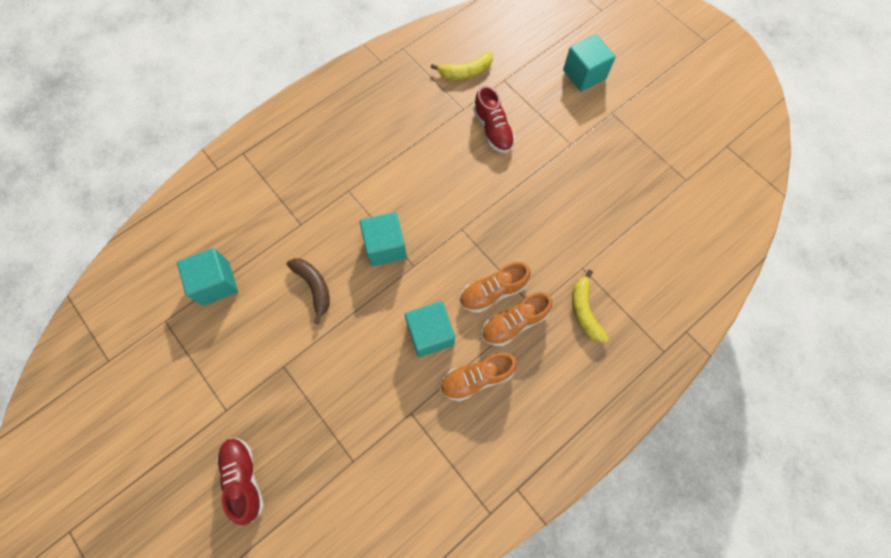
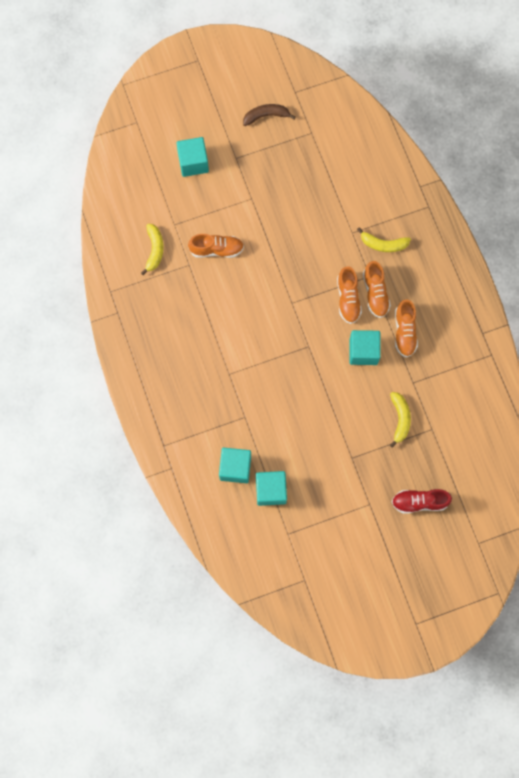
camera: 70 degrees left, 5 degrees up
(314, 287) = (299, 420): brown banana -> brown banana (266, 116)
(354, 412) = (400, 419): none -> yellow banana
(385, 246) = (286, 361): turquoise cube -> turquoise cube (235, 468)
(493, 129) = (216, 249): red shoe -> orange shoe

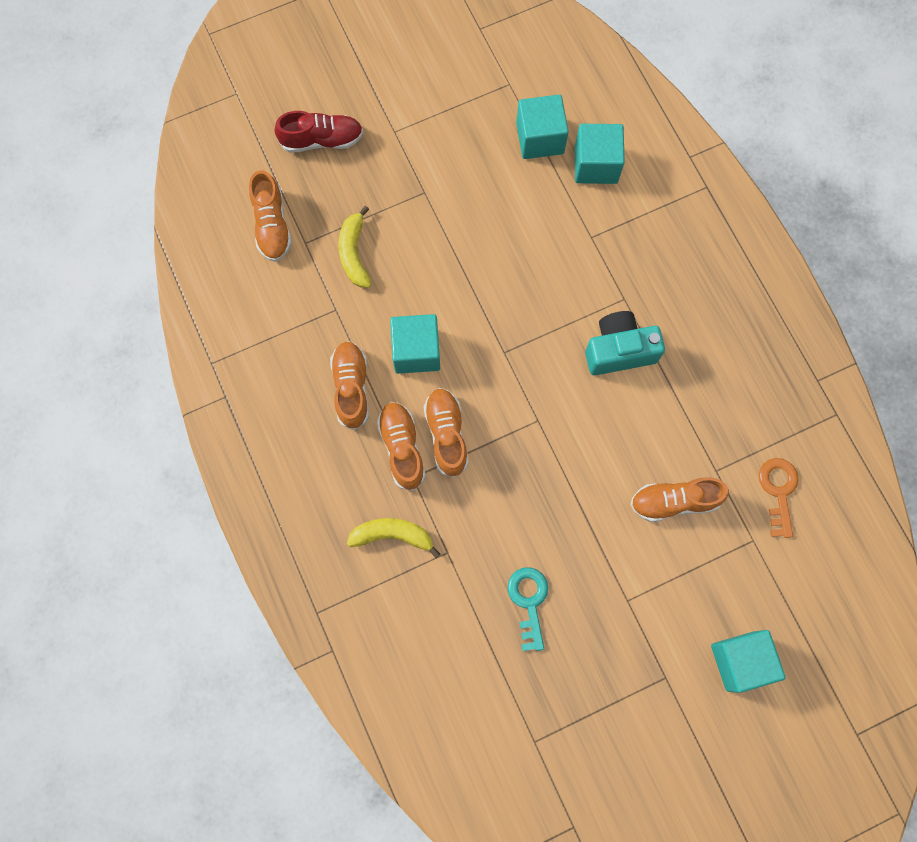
camera: 175 degrees right, 0 degrees up
(154, 250) = (778, 491): yellow banana -> orange key
(237, 341) = (619, 350): none -> turquoise camera
(266, 116) = (622, 769): brown banana -> none
(307, 202) = (529, 602): none -> turquoise key
(453, 443) = (272, 225): none -> orange shoe

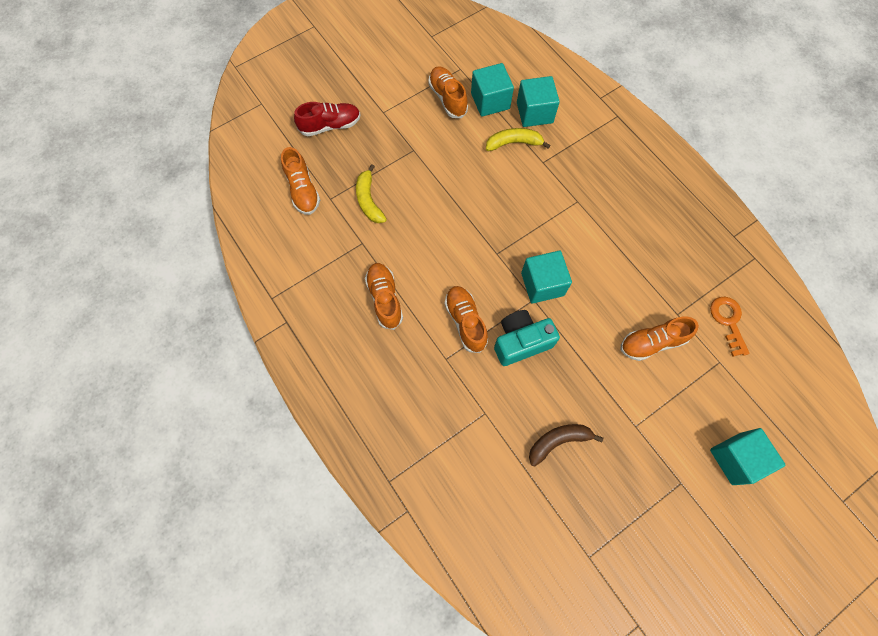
camera: 10 degrees left, 5 degrees down
(393, 535) = (439, 407): yellow banana -> yellow banana (514, 143)
(402, 448) = (433, 338): orange shoe -> orange shoe (447, 98)
(416, 351) = (429, 263): turquoise cube -> turquoise cube (542, 284)
(529, 602) = (558, 441): turquoise key -> brown banana
(619, 350) = (582, 238): turquoise camera -> turquoise camera (521, 342)

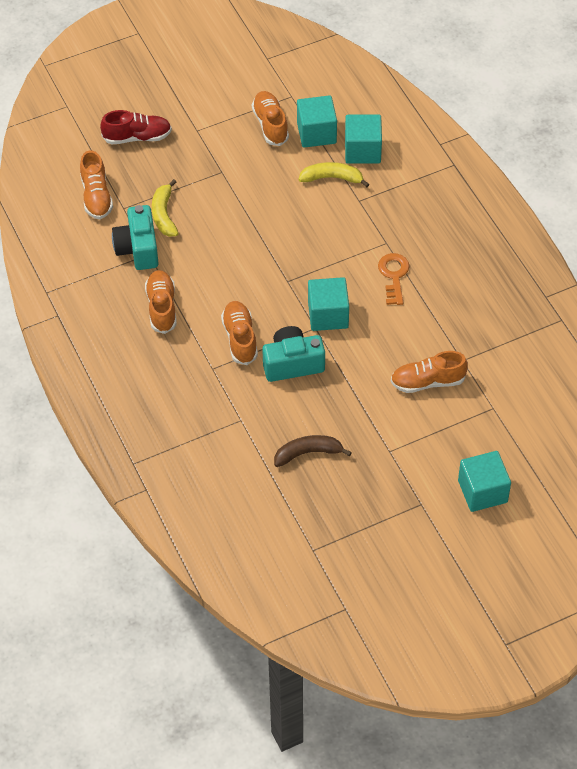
camera: 10 degrees right, 15 degrees down
(351, 239) = (138, 249): none -> turquoise camera
(728, 321) = (513, 373): orange key -> orange key (394, 276)

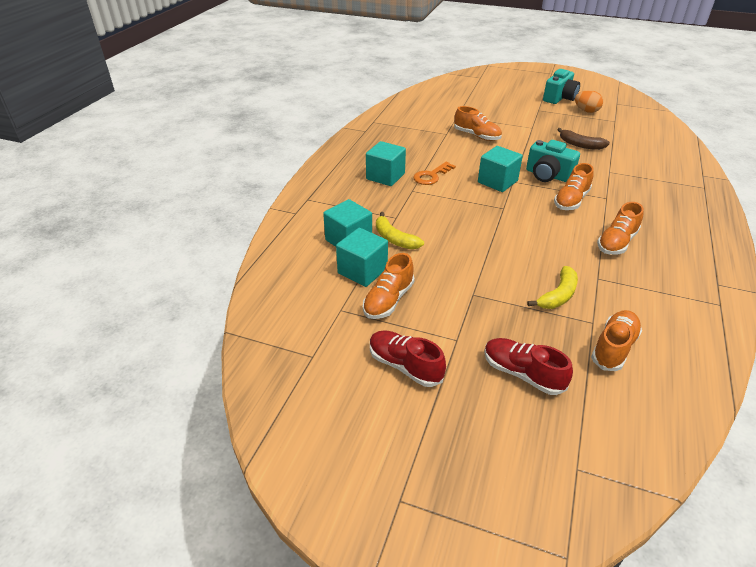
camera: 135 degrees left, 15 degrees down
(138, 249) = (605, 286): turquoise camera -> turquoise camera (559, 98)
(208, 92) = (405, 366): none -> red shoe
(364, 550) = (586, 111): none -> orange egg
(482, 491) = (502, 101): turquoise cube -> turquoise cube (385, 176)

